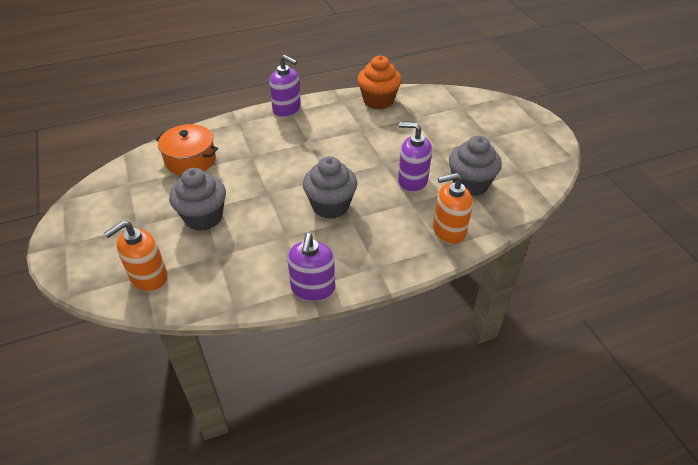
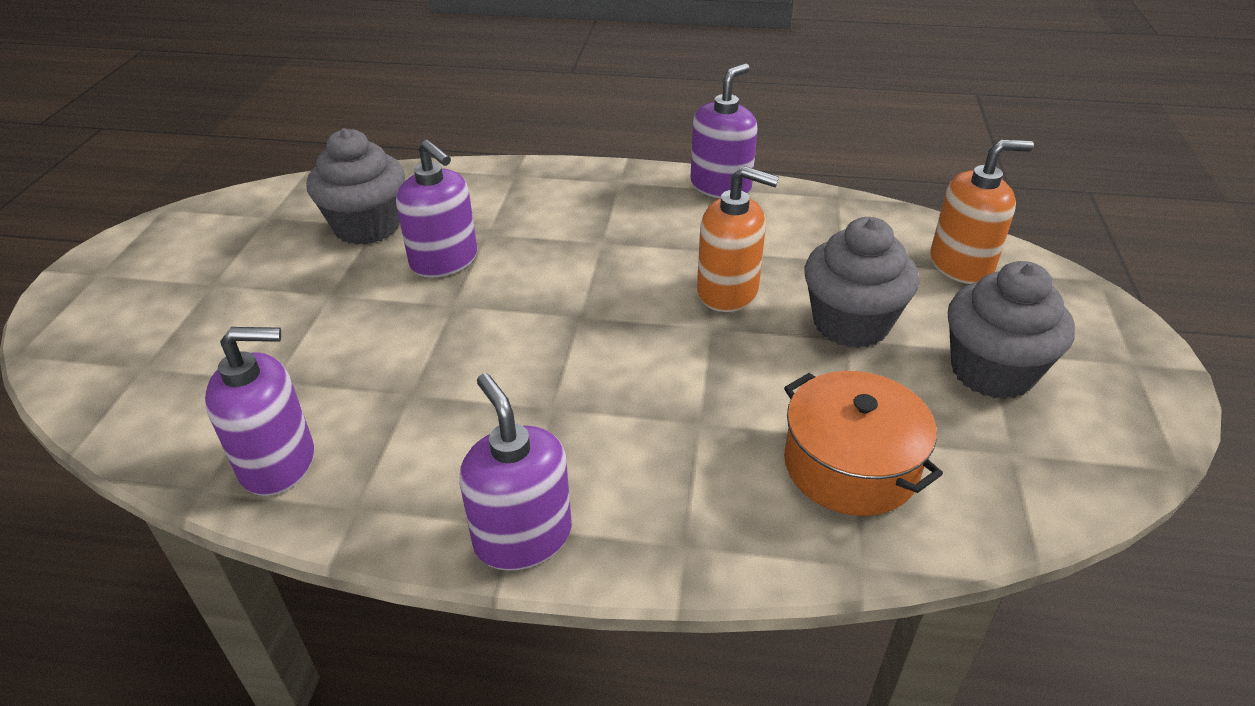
camera: 150 degrees left, 5 degrees down
(330, 206) = (615, 269): grey cupcake -> grey cupcake (992, 371)
(378, 101) = (278, 463): orange cupcake -> purple soap dispenser
(448, 231) = (481, 186): orange soap dispenser -> orange soap dispenser (728, 291)

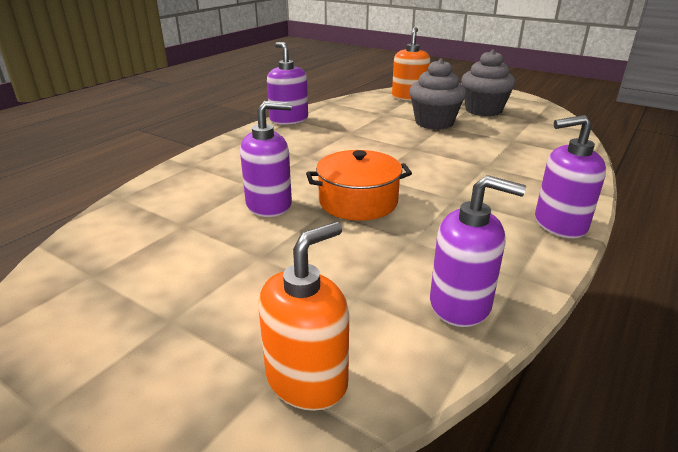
camera: 65 degrees left, 10 degrees down
(278, 463) = (460, 304): purple soap dispenser -> purple soap dispenser turned 90 degrees clockwise
(367, 226) = (182, 227): grey cupcake -> none
(728, 291) = (387, 138): orange soap dispenser -> orange soap dispenser (307, 379)
(850, 465) = (530, 144): orange pot -> orange pot (358, 202)

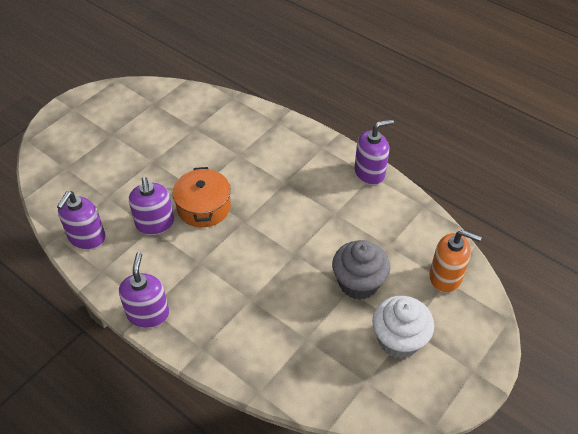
camera: 95 degrees right, 20 degrees up
(269, 205) = (209, 163): purple soap dispenser -> purple soap dispenser (155, 223)
(307, 379) = (60, 177): orange soap dispenser -> none
(483, 110) = (399, 340): grey cupcake -> white cupcake

